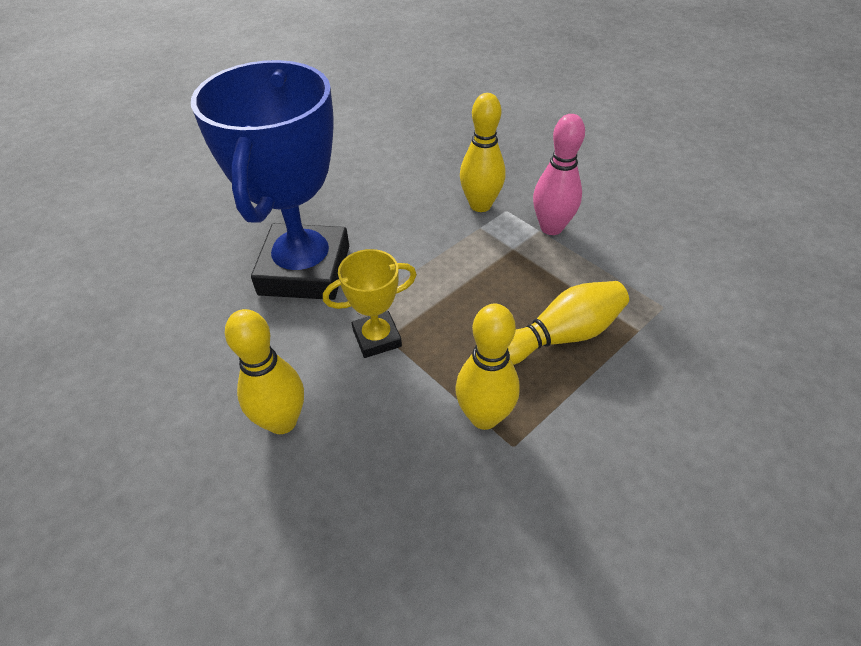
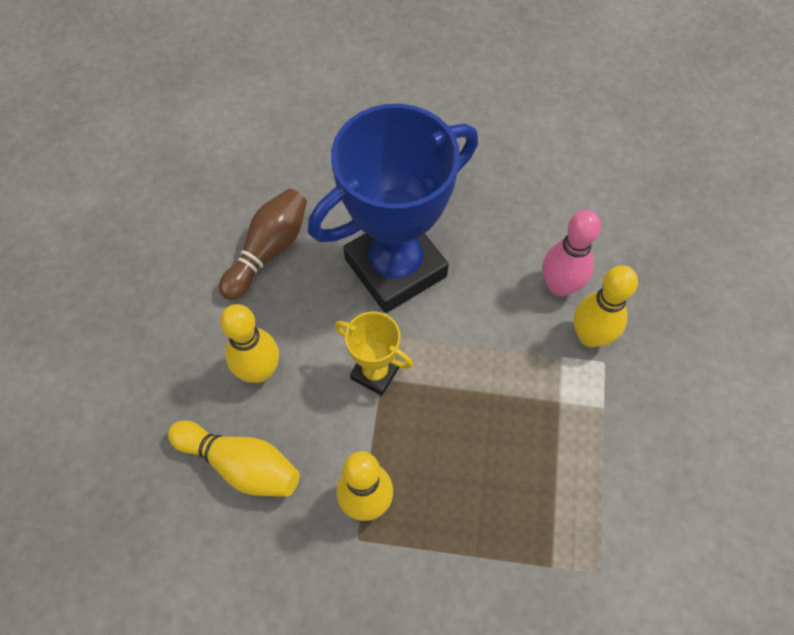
camera: 50 degrees right, 15 degrees up
(182, 341) = (268, 251): none -> brown bowling pin
(551, 227) = (616, 415): pink bowling pin -> pink bowling pin (559, 286)
(561, 336) = (490, 507): yellow bowling pin -> yellow bowling pin (241, 465)

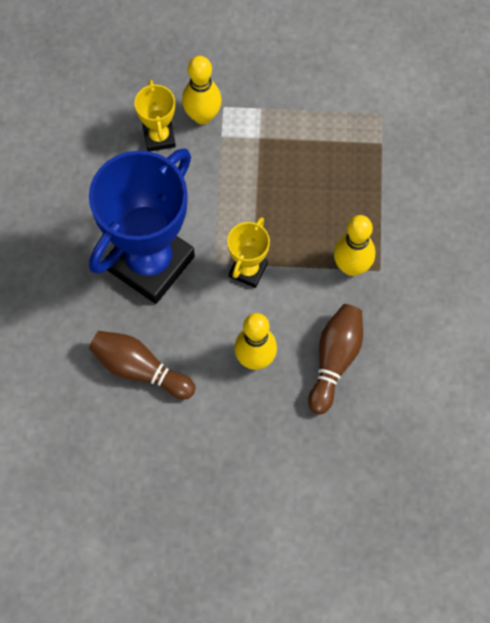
camera: 95 degrees left, 5 degrees up
(241, 465) = (335, 360): yellow bowling pin -> brown bowling pin
(395, 267) = (150, 263): blue trophy -> blue trophy turned 75 degrees clockwise
(559, 286) = (159, 137): pink bowling pin -> yellow trophy

